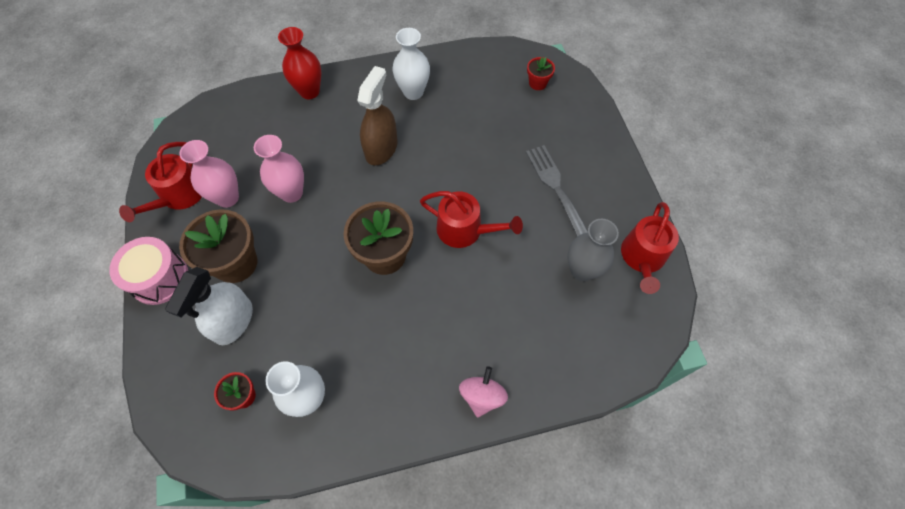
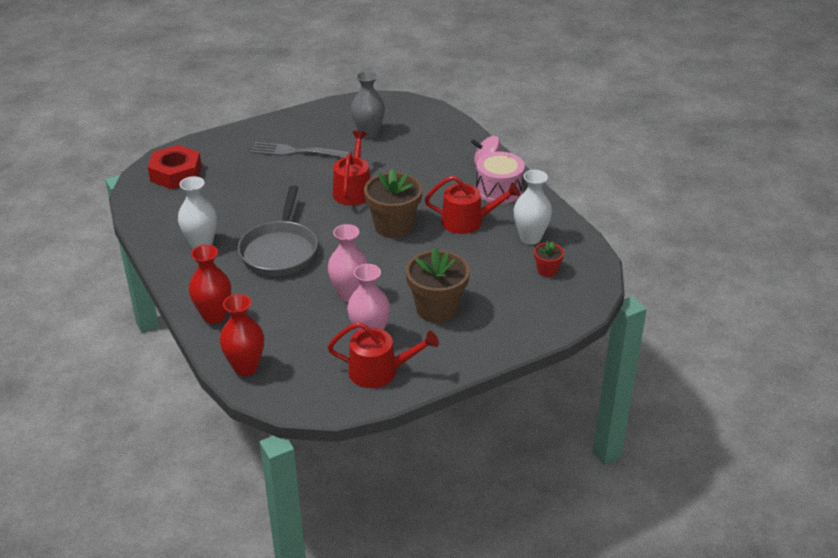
camera: 105 degrees left, 25 degrees down
(159, 278) = (473, 353): pink drum -> pink drum (499, 190)
(233, 321) = (491, 294): white spray bottle -> none
(236, 105) = (245, 367): none -> red vase
(381, 148) = (279, 251): brown spray bottle -> grey pan
(537, 83) = (176, 173): red flower pot -> red nut
(556, 188) = (296, 151): grey fork -> grey fork turned 45 degrees clockwise
(642, 258) = (347, 110): red watering can -> red watering can (467, 221)

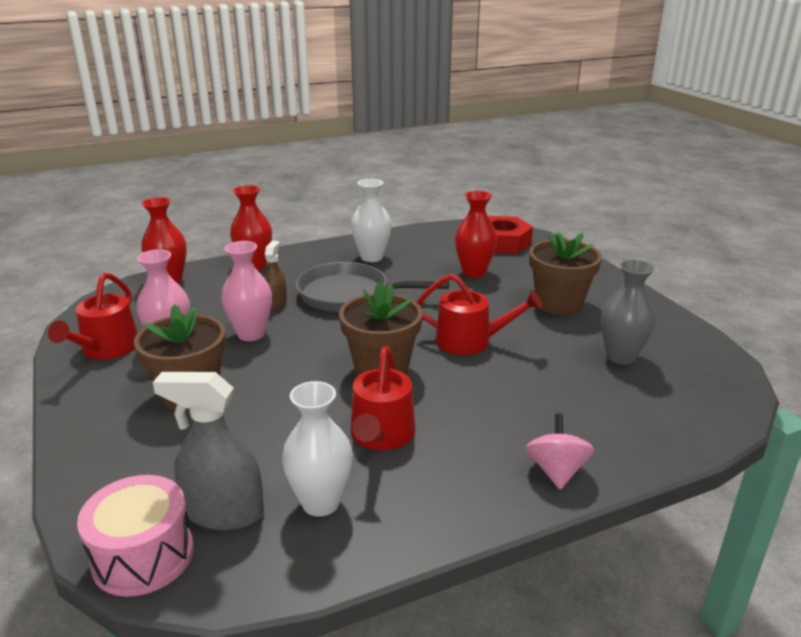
camera: 95 degrees right, 10 degrees down
(238, 188) = (474, 272): none -> red vase
(294, 289) = (276, 303): none -> brown spray bottle
(296, 151) = (559, 304): grey fork -> brown flower pot
(499, 190) = (470, 478): pink drum -> pink drum (143, 556)
(547, 270) = (223, 512): red flower pot -> grey spray bottle

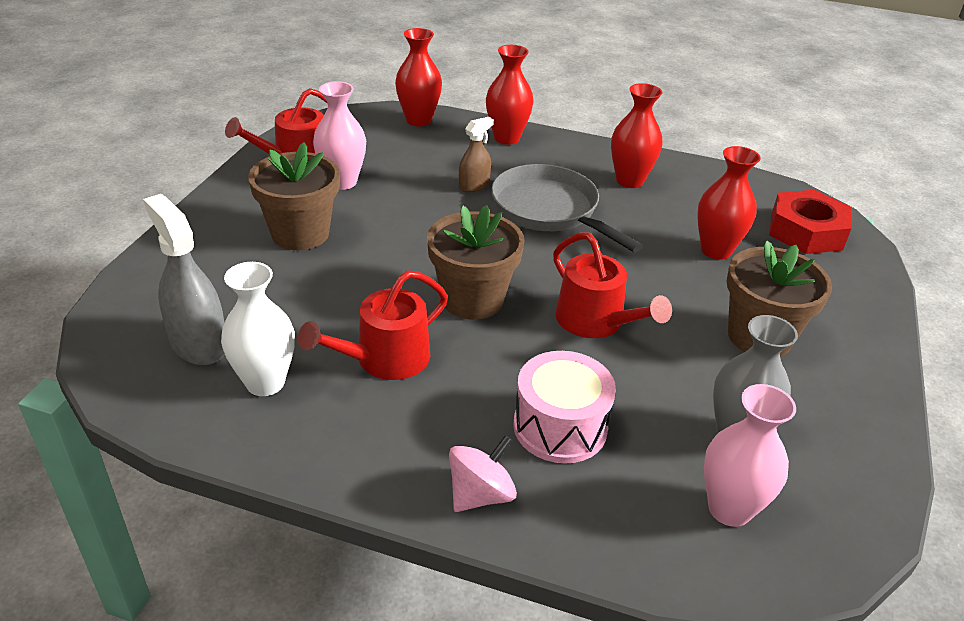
camera: 40 degrees right, 10 degrees up
(143, 556) = (117, 340): pink drum -> pink drum (560, 427)
(251, 334) = (413, 205): pink vase -> pink vase (729, 509)
(371, 257) = (629, 181): white vase -> red vase

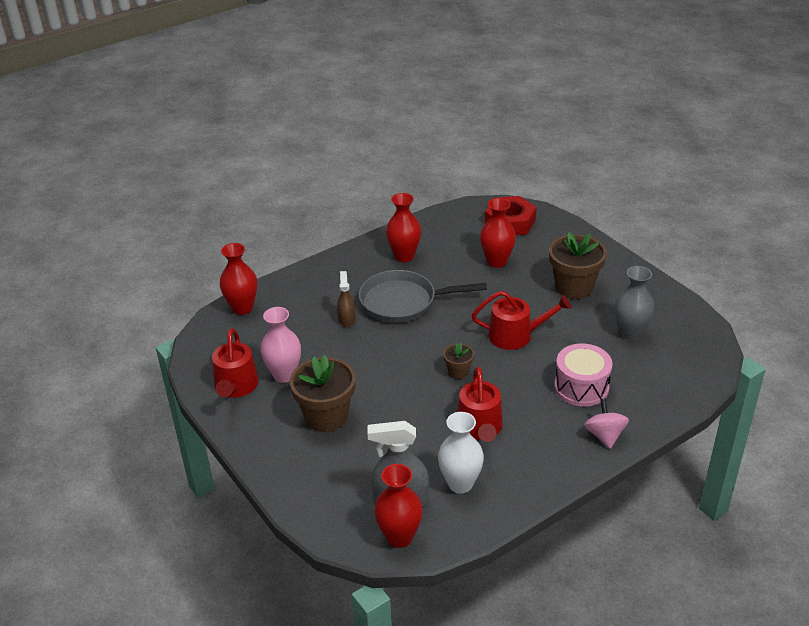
camera: 50 degrees left, 0 degrees up
(472, 299) = (458, 372): brown flower pot -> brown flower pot, size x0.50
(506, 138) = (307, 280): red vase -> red vase (399, 537)
(729, 509) = (670, 360): pink vase -> none

